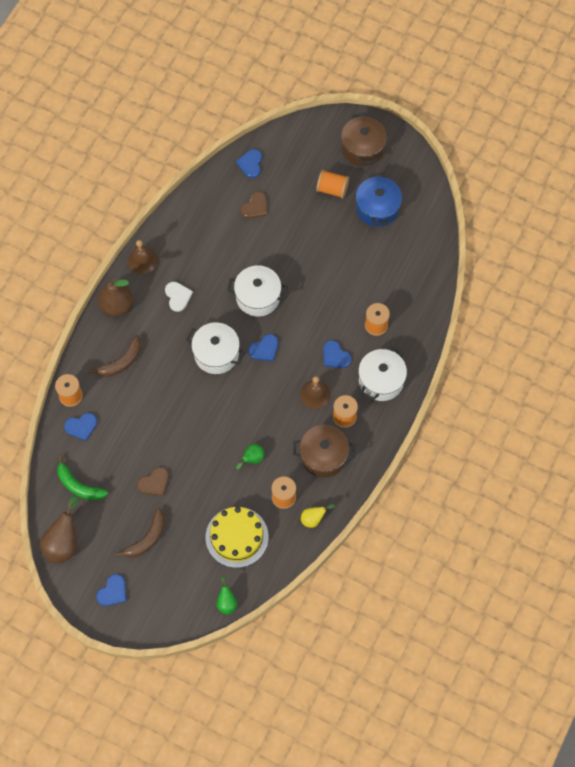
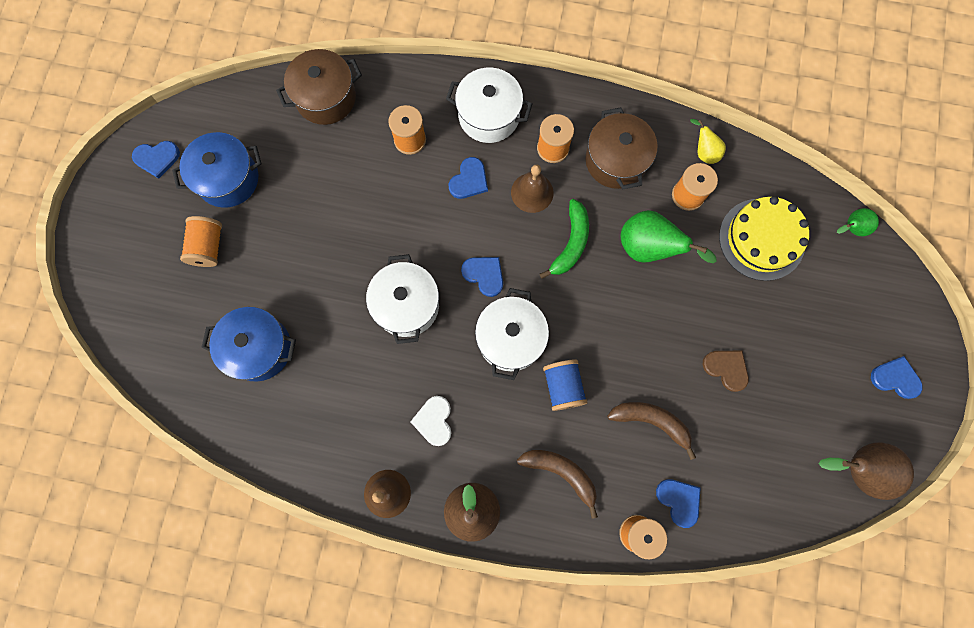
camera: 105 degrees left, 10 degrees up
(79, 486) = (768, 474): green banana -> green banana (571, 243)
(147, 538) = (806, 354): brown banana -> brown banana (651, 422)
(175, 377) = (563, 387): none -> blue spool
(178, 296) = (434, 421): white heart -> white heart turned 60 degrees counterclockwise
(250, 164) = (186, 375): blue heart -> blue heart (157, 158)
(252, 459) = (649, 248): green pear -> green pear, size x1.83
(255, 207) = (259, 348): brown heart -> blue pot
(362, 148) = (131, 221): brown pot -> brown pot (326, 98)

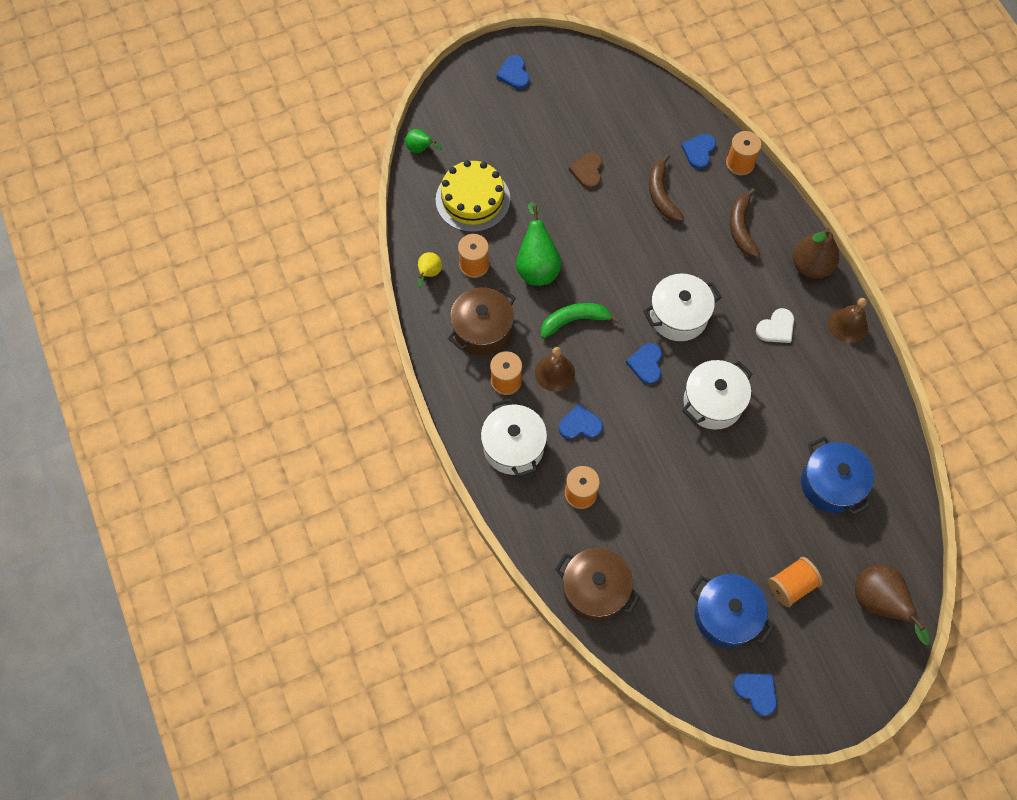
camera: 125 degrees left, 10 degrees down
(563, 387) = (684, 262): blue spool -> none
(856, 469) = (594, 67): brown pear -> brown pear (878, 603)

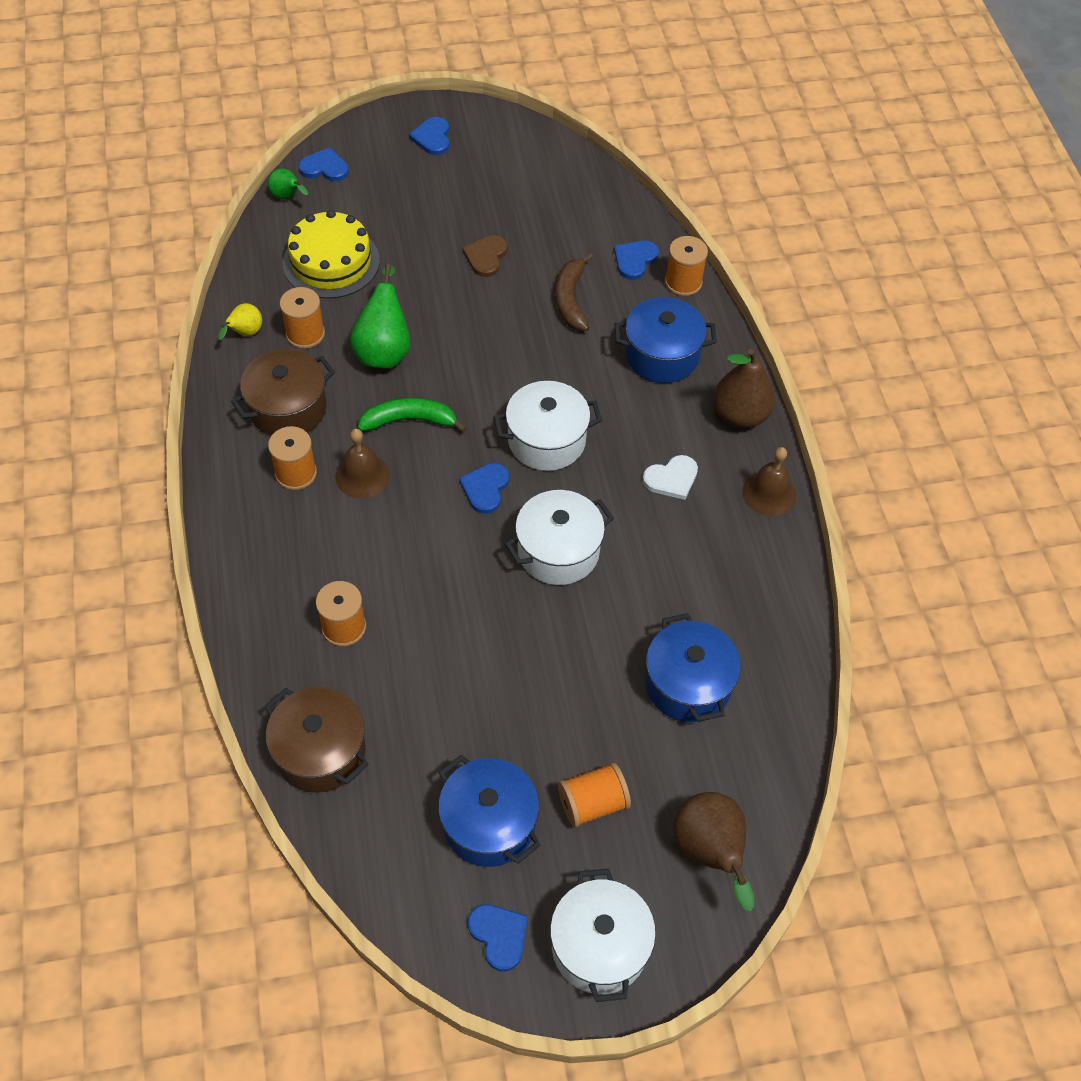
camera: 10 degrees right, 10 degrees down
(513, 447) = (276, 553): white pot -> white pot (599, 946)
(580, 425) = (373, 544): blue heart -> blue heart (324, 168)
(741, 228) = (662, 355): brown banana -> blue pot

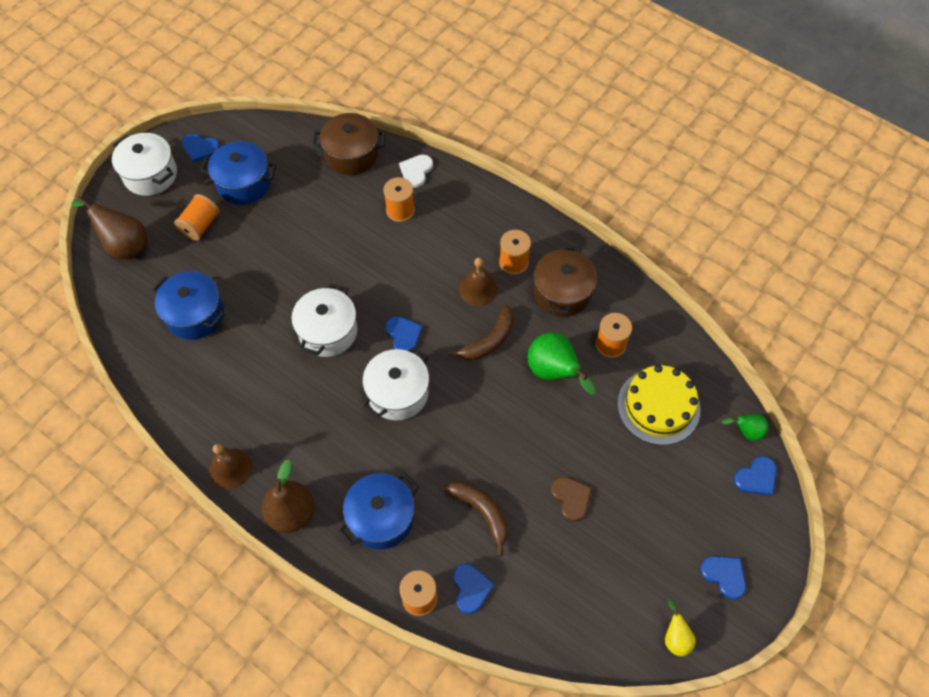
camera: 140 degrees right, 5 degrees up
(245, 333) = (643, 316): yellow pear -> yellow pear (675, 637)
(409, 420) = (489, 340): green banana -> brown banana
(671, 478) = (300, 429): white heart -> white heart (416, 171)

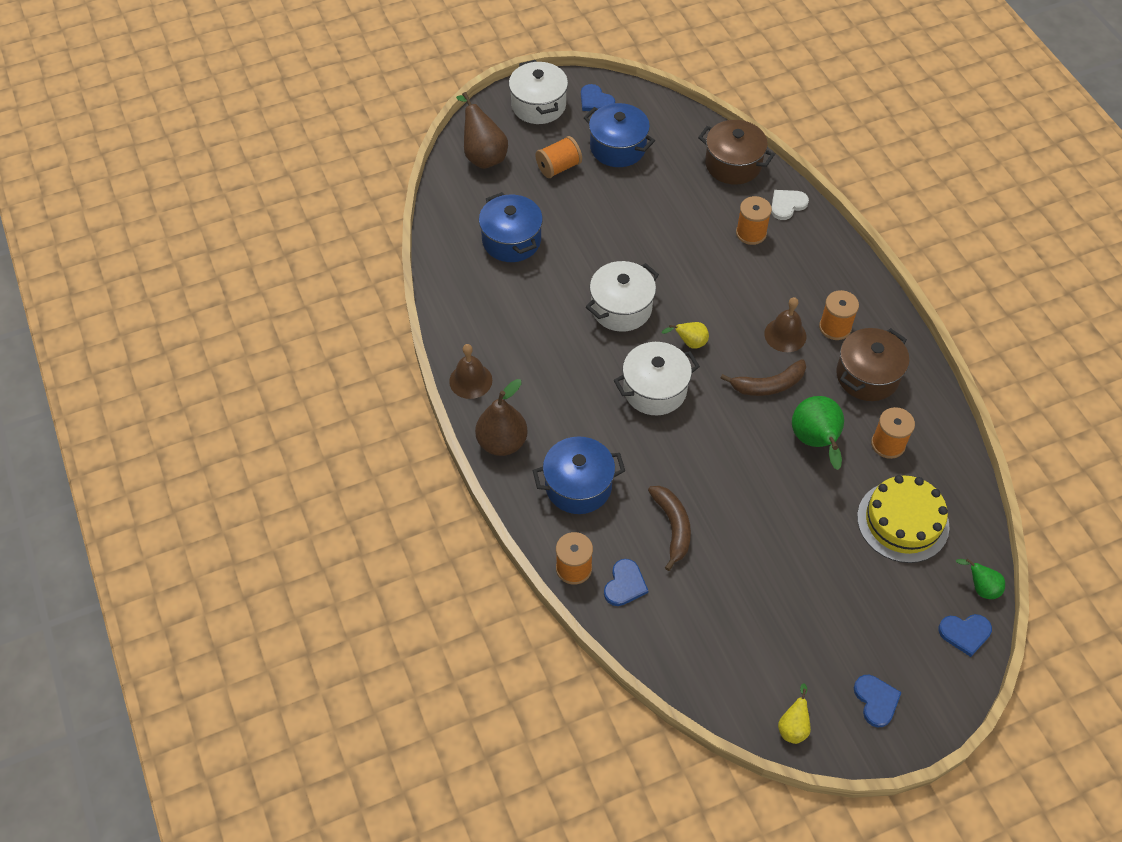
camera: 30 degrees right, 5 degrees down
(403, 335) = (689, 343): blue heart -> yellow pear
(571, 498) = (765, 558): brown heart -> none

